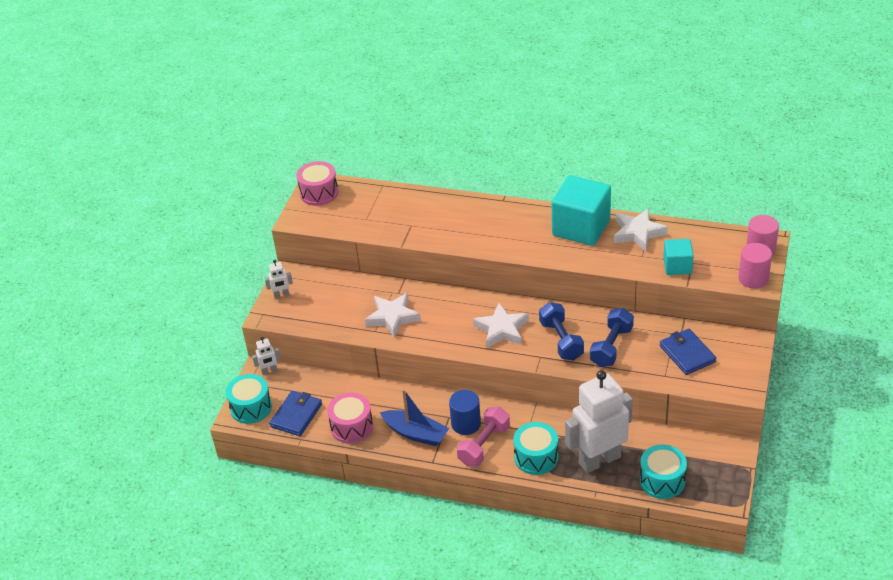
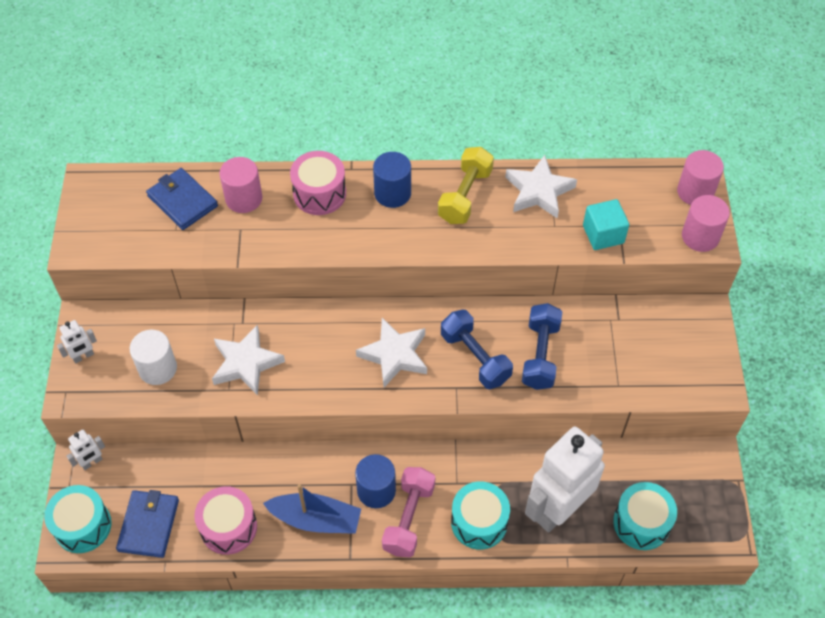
camera: 20 degrees left, 15 degrees up
(319, 193) = (98, 197): pink drum -> pink drum (319, 193)
(330, 310) = (158, 368): none -> white cylinder
(419, 207) = (244, 198): none -> pink cylinder
(528, 219) = (392, 193): none -> blue cylinder
(581, 228) = (465, 195): turquoise cube -> yellow dumbbell
(687, 354) = (635, 347): blue wallet -> blue wallet (182, 201)

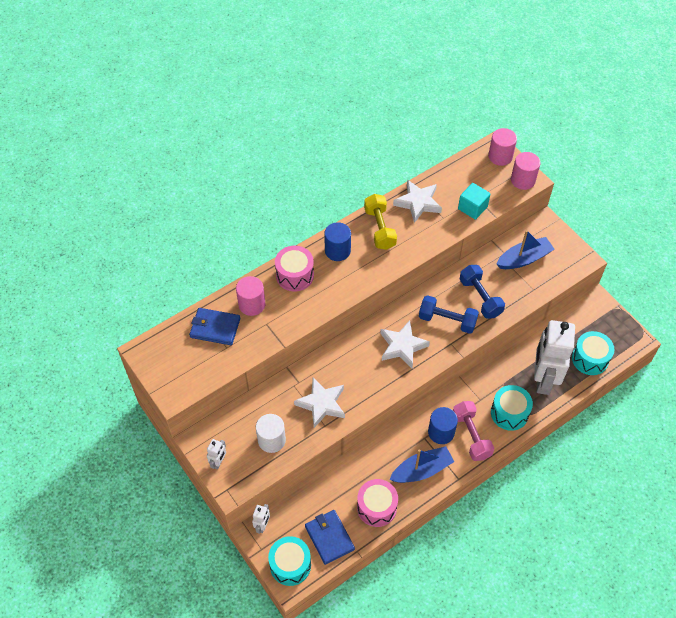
camera: 35 degrees left, 0 degrees up
(638, 341) = (524, 259): none -> blue boat

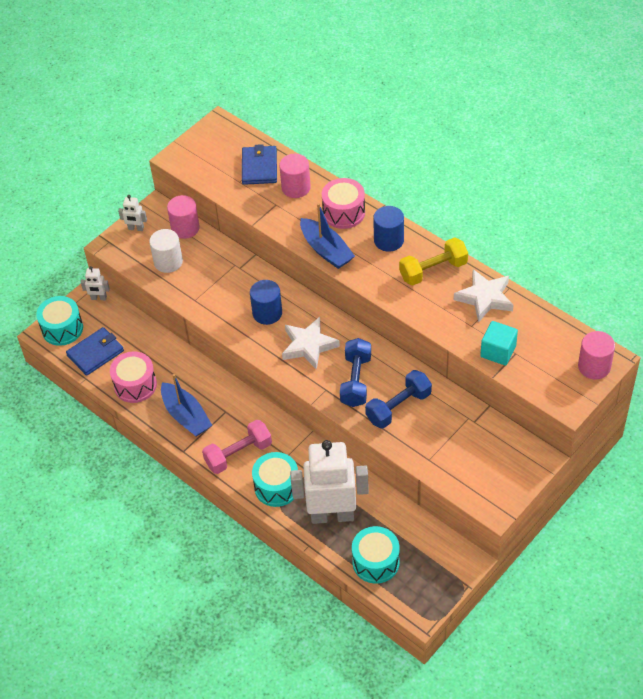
camera: 80 degrees right, 5 degrees down
(321, 404) = (219, 292): white star -> none
(441, 432) = (236, 425): blue cylinder -> blue cylinder (267, 313)
(523, 180) = (564, 396): pink cylinder -> pink cylinder (185, 228)
(524, 259) = (472, 443): blue boat -> blue boat (326, 250)

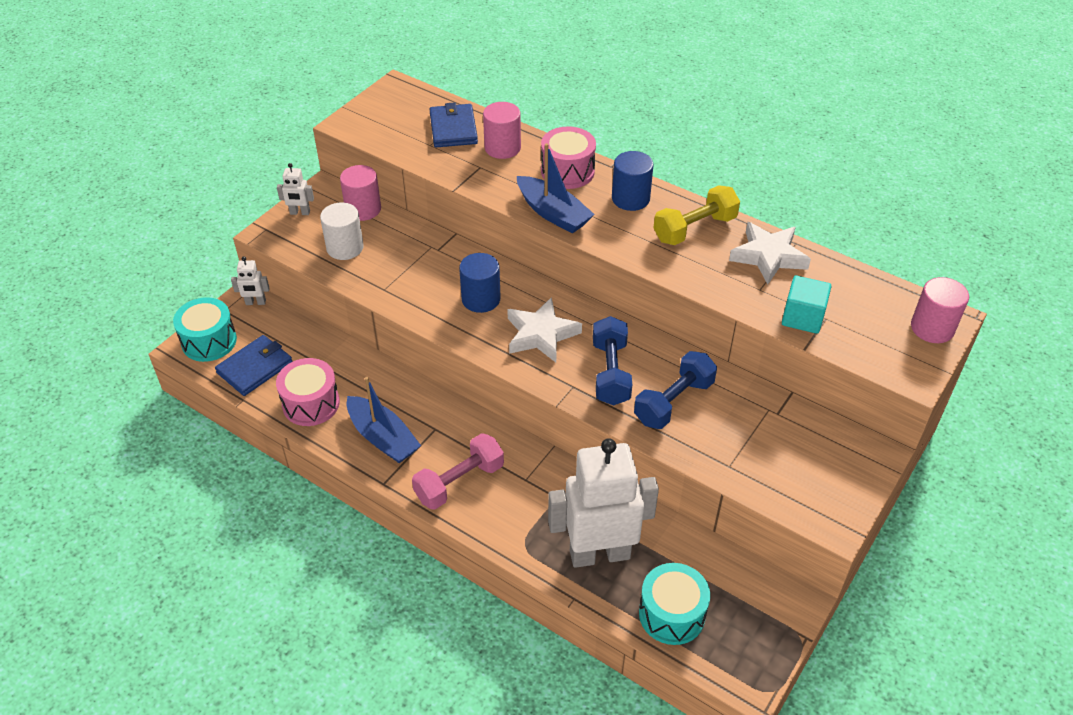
camera: 10 degrees left, 5 degrees down
(277, 487) = (517, 521): turquoise drum -> none

